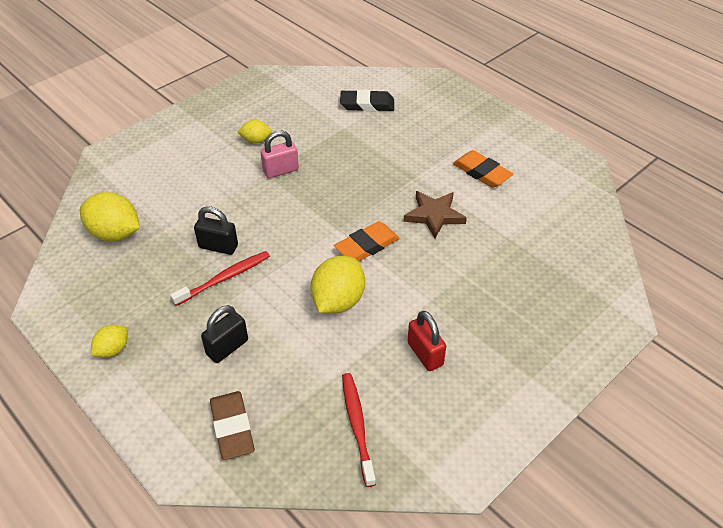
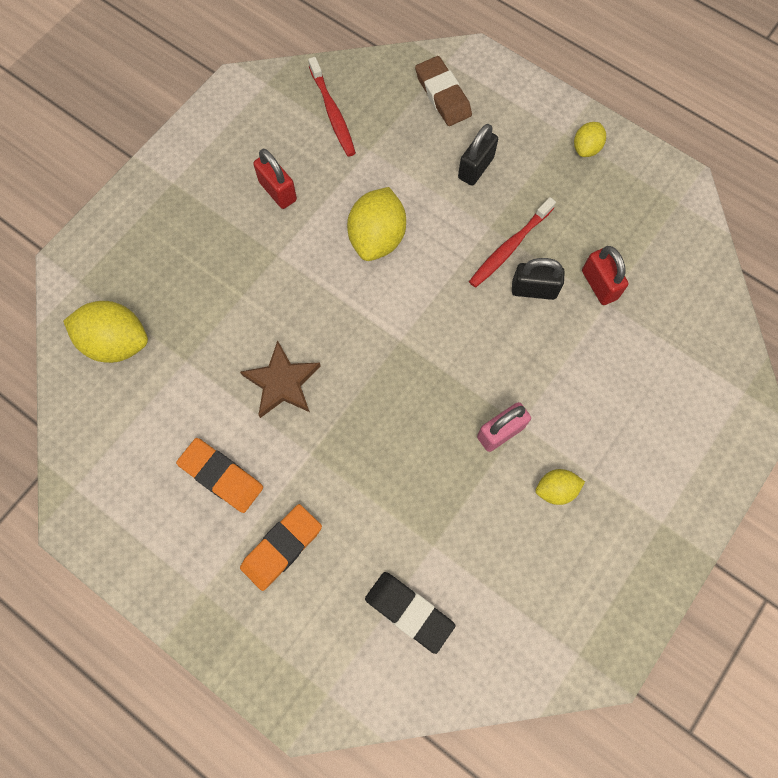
camera: 170 degrees right, 25 degrees up
(115, 234) = (663, 288): yellow lemon -> yellow lemon (116, 342)
(164, 243) = (599, 285): none -> red padlock
(367, 104) = (409, 611): black eraser -> black eraser turned 45 degrees clockwise
(367, 246) = (359, 319): orange eraser -> orange eraser (281, 547)

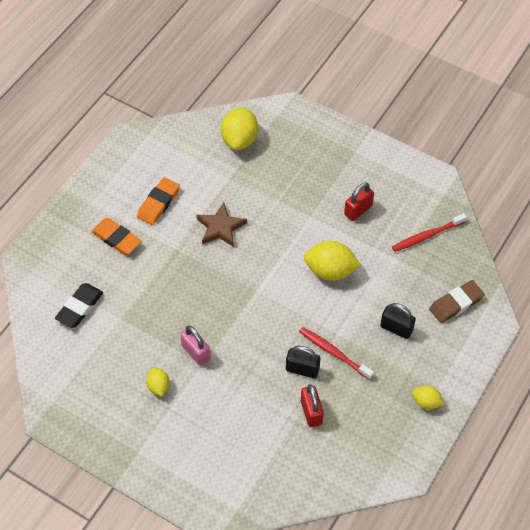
camera: 85 degrees right, 15 degrees down
(534, 289) = (302, 369): black padlock -> black padlock turned 75 degrees counterclockwise
(599, 285) = (311, 412): red padlock -> red padlock turned 75 degrees counterclockwise

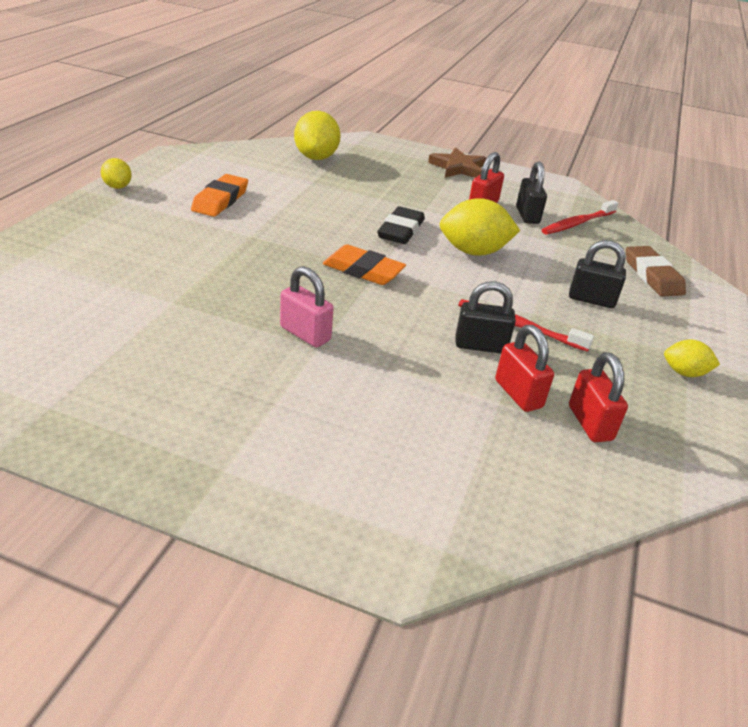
camera: 15 degrees left, 20 degrees down
(80, 307) = (104, 292): black eraser -> black eraser (401, 230)
(116, 238) = (162, 228): orange eraser -> orange eraser (363, 270)
(158, 386) = (249, 376): yellow lemon -> yellow lemon (118, 187)
(220, 227) = (311, 218): brown star -> brown star (458, 168)
(345, 438) = (590, 423): none -> red padlock
(389, 225) = (527, 215): none -> black padlock
(456, 303) = (652, 276): brown eraser -> brown eraser turned 60 degrees counterclockwise

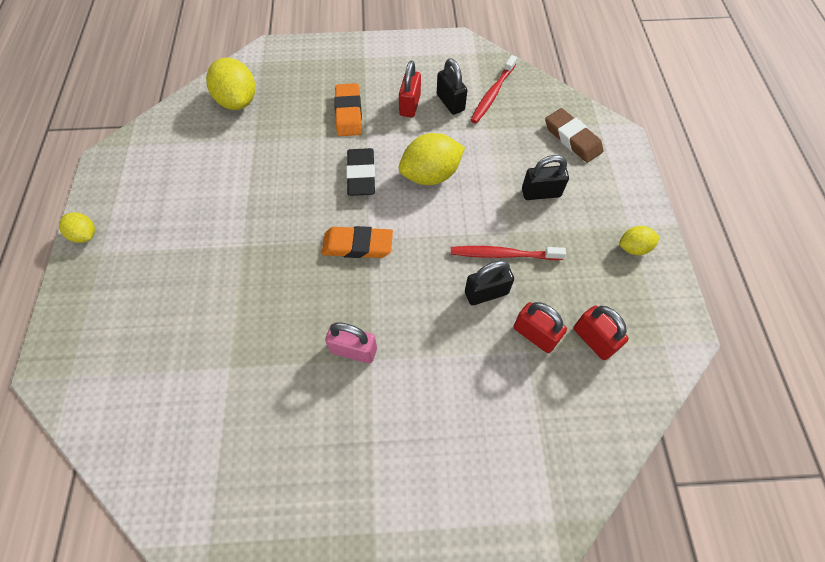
camera: 20 degrees left, 25 degrees up
(220, 200) = (189, 208): orange eraser -> orange eraser (348, 113)
(458, 168) = (366, 58): brown star -> none

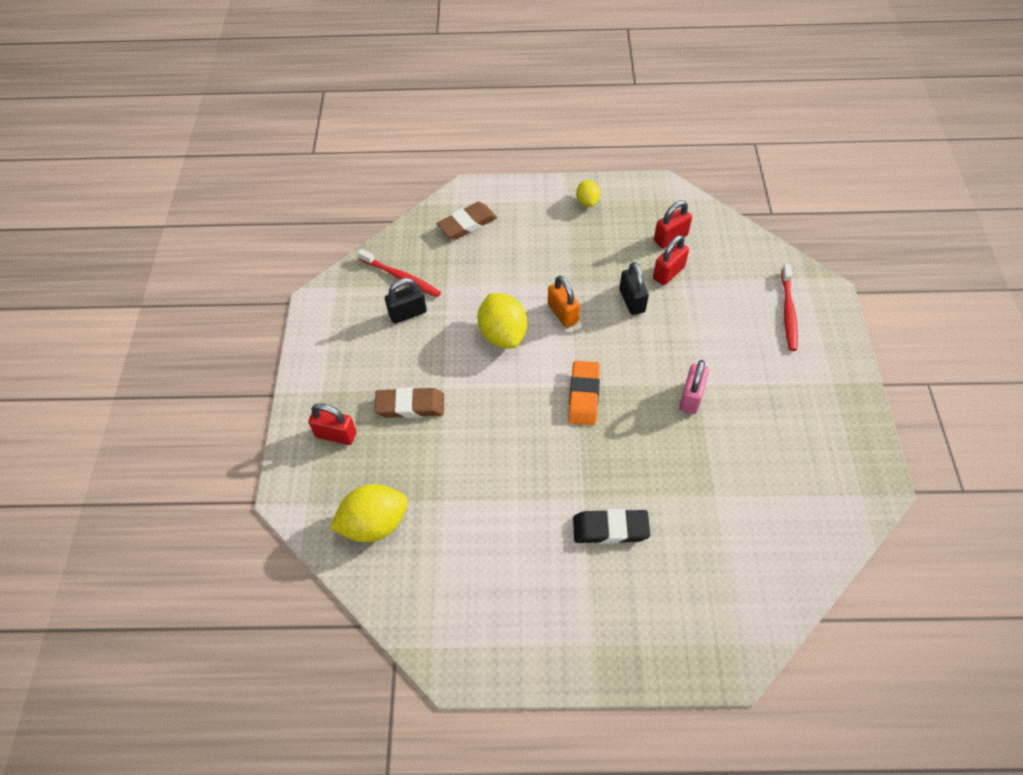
camera: 85 degrees left, 5 degrees down
(85, 235) = (568, 669): yellow lemon -> none
(348, 113) = (410, 406): orange eraser -> brown eraser
(361, 175) = (498, 393): black eraser -> black eraser (610, 528)
(410, 105) = (406, 349): red padlock -> red padlock (336, 435)
(461, 225) = (563, 313): none -> orange padlock
(503, 254) = (594, 286): red toothbrush -> red toothbrush (788, 312)
(541, 193) = (528, 253): black padlock -> none

